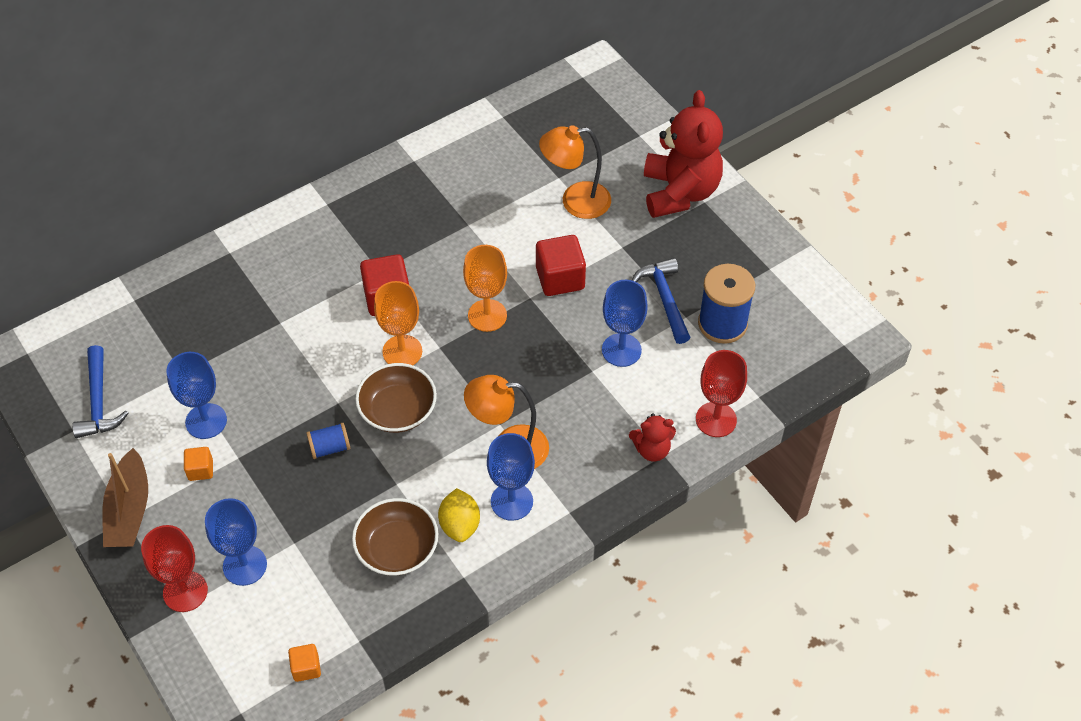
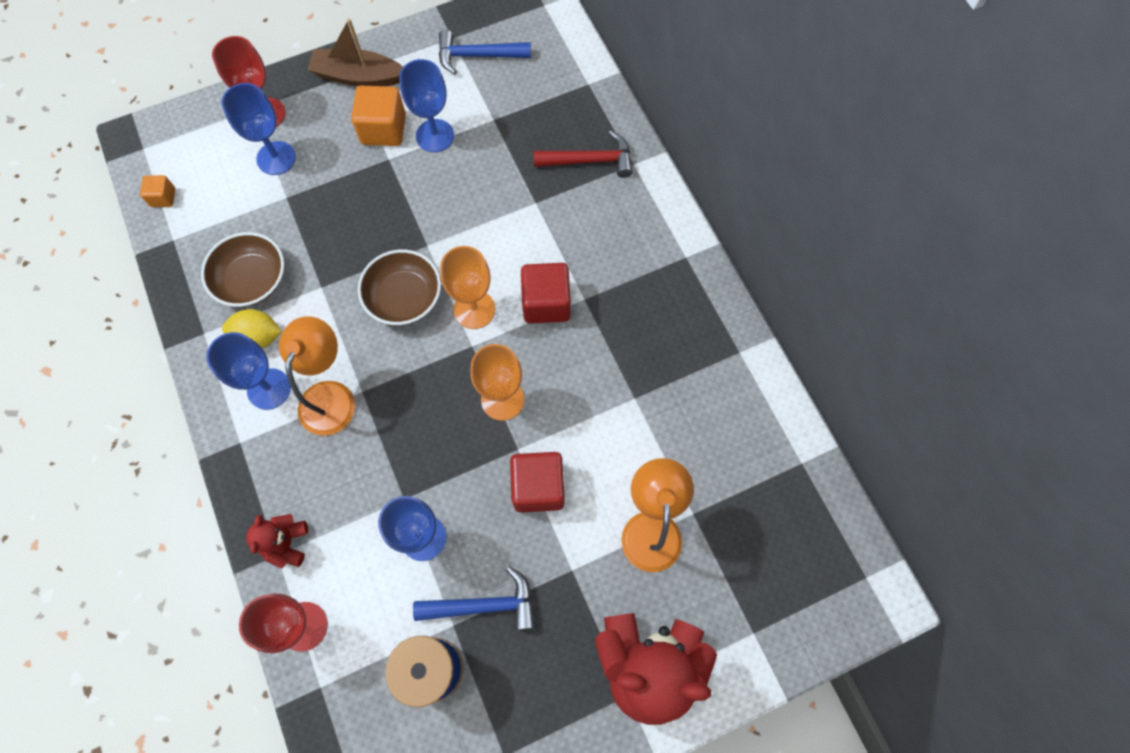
camera: 100 degrees right, 15 degrees up
(200, 470) = (383, 129): orange cube -> orange cube, size x1.86
(228, 286) = (589, 160): none -> red hammer
(330, 447) = (377, 234): blue spool -> none

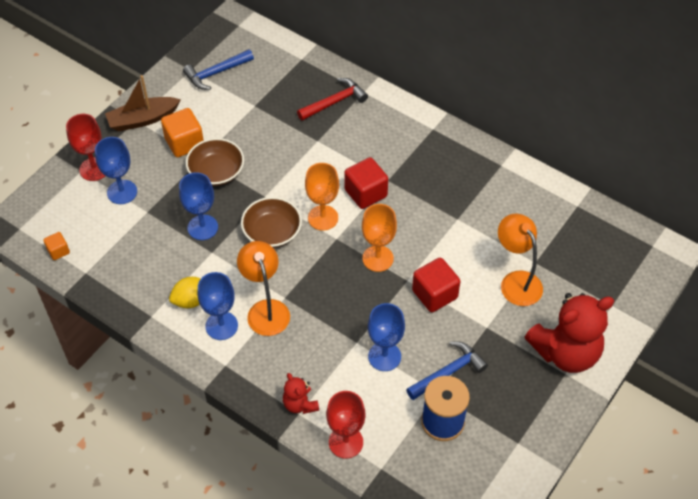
camera: 30 degrees left, 15 degrees down
(252, 280) = (161, 270): brown bowl -> brown bowl (216, 172)
(435, 136) = (222, 131): blue goblet -> blue goblet (202, 227)

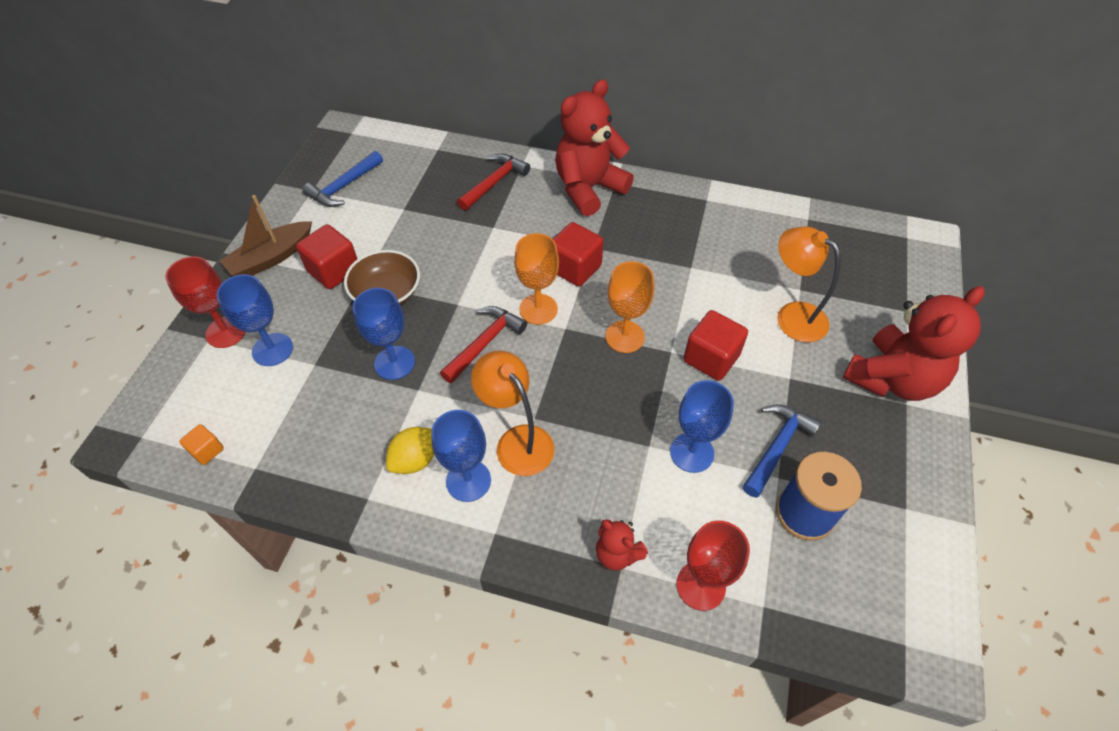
camera: 20 degrees left, 0 degrees up
(184, 143) = (334, 270): orange cube -> red cube
(272, 232) = (484, 343): brown bowl -> red hammer
(408, 128) = (588, 188): none -> red teddy bear

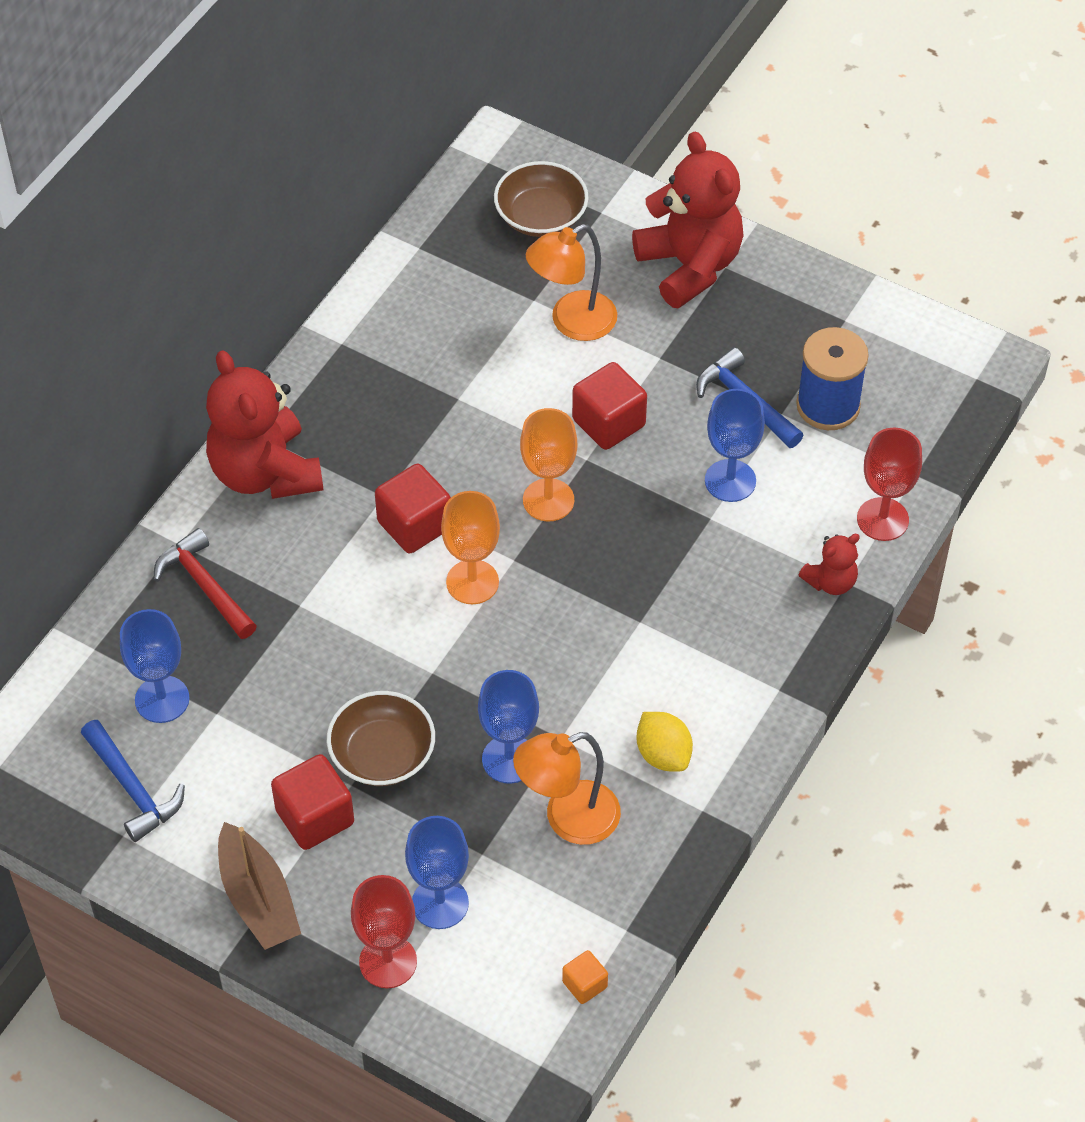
camera: 75 degrees left, 0 degrees up
(468, 481) = (706, 704): blue goblet -> blue goblet (162, 699)
(484, 343) = (510, 653): red hammer -> none
(517, 441) = (667, 645): orange lamp -> orange lamp (568, 819)
(878, 277) = (541, 216): none -> brown bowl

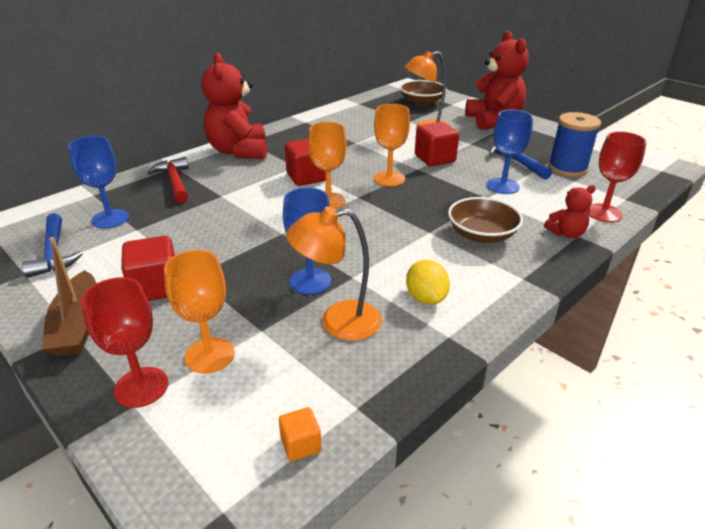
camera: 15 degrees right, 20 degrees down
(382, 754) = (224, 264): brown bowl -> brown bowl (481, 235)
(440, 903) = (210, 355): blue goblet -> orange goblet

